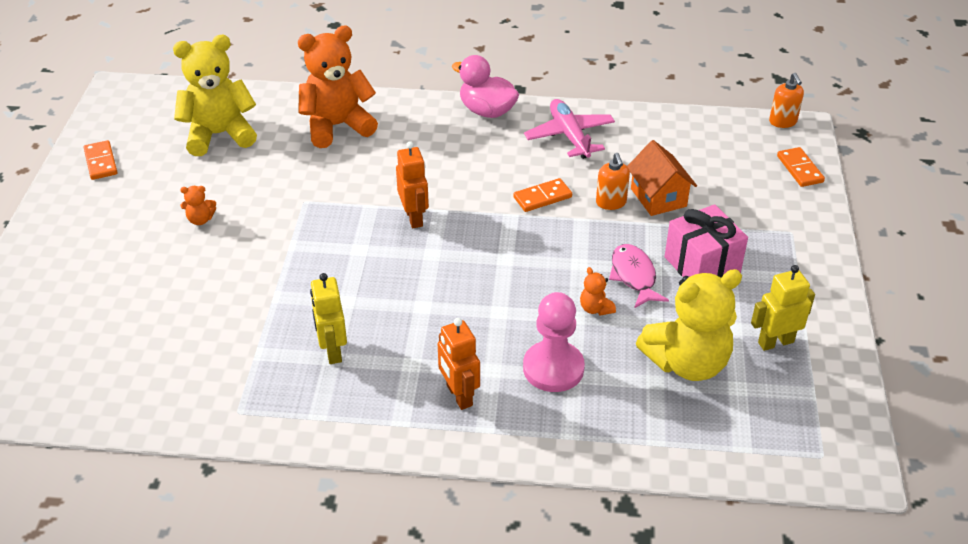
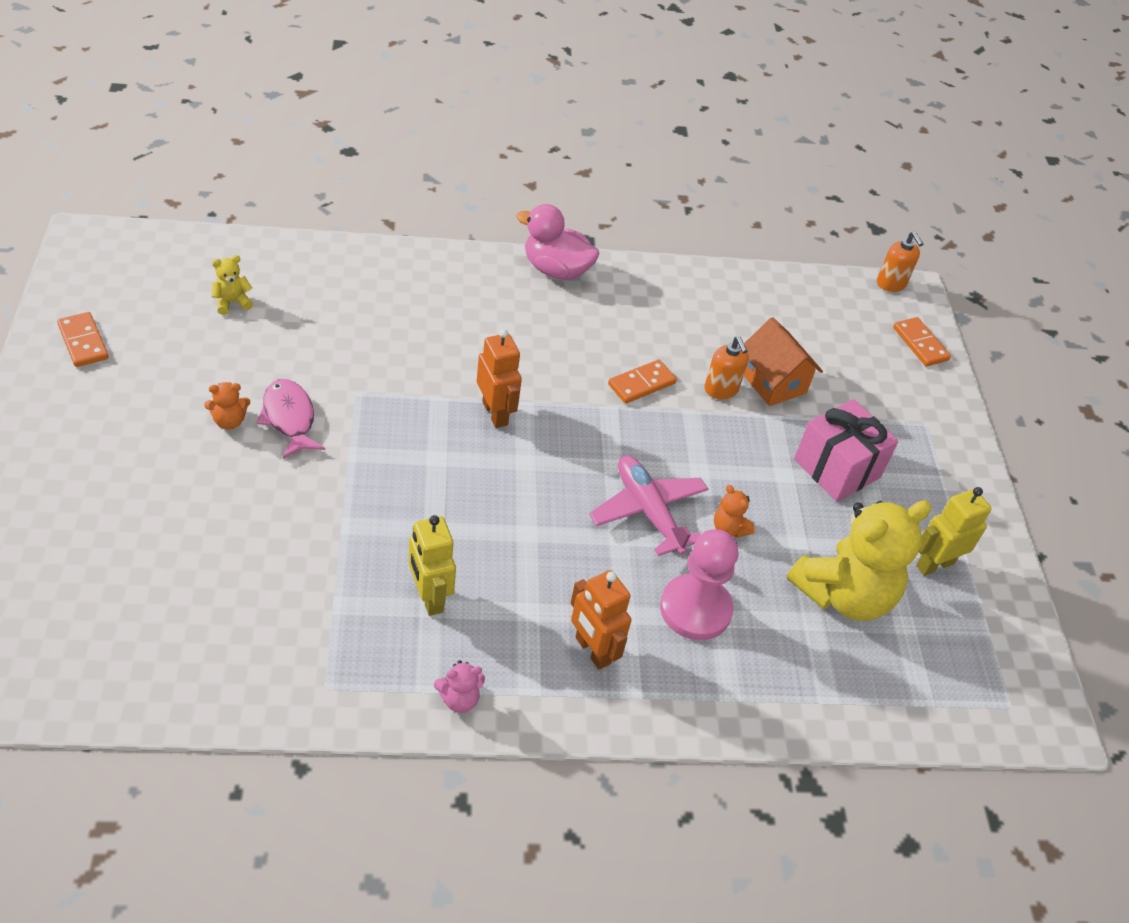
camera: 15 degrees left, 5 degrees up
(219, 135) = (232, 302): yellow teddy bear -> yellow teddy bear, size x0.41
(337, 126) = (378, 290): orange teddy bear -> none
(342, 426) = (459, 699): none -> pink teddy bear
(569, 136) = (658, 303): pink plane -> pink plane (648, 511)
(634, 276) = (764, 485): pink fish -> pink fish (289, 418)

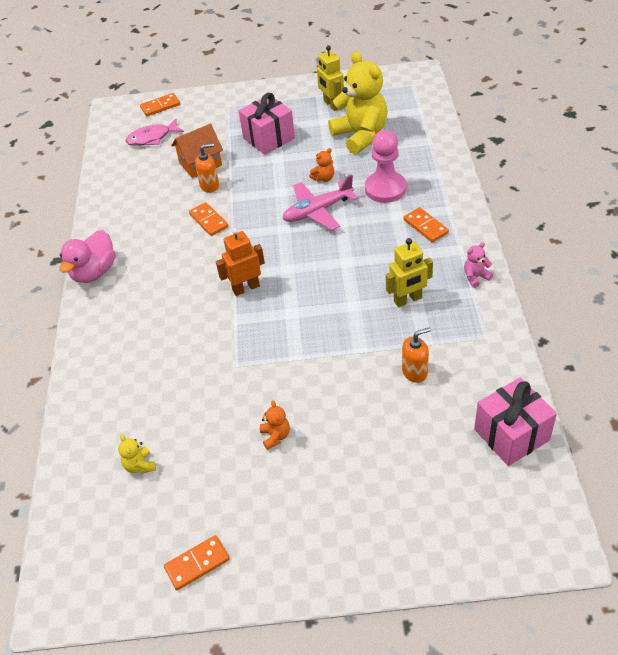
camera: 80 degrees left, 0 degrees up
(135, 676) = (511, 434): none -> pink gift
(289, 418) = (267, 400): pink fish -> pink fish (152, 138)
(459, 699) = (475, 277): pink teddy bear -> pink teddy bear turned 105 degrees counterclockwise
(592, 650) = (425, 226): orange robot -> orange domino
(891, 284) = (105, 117): orange soap dispenser -> orange soap dispenser (415, 372)

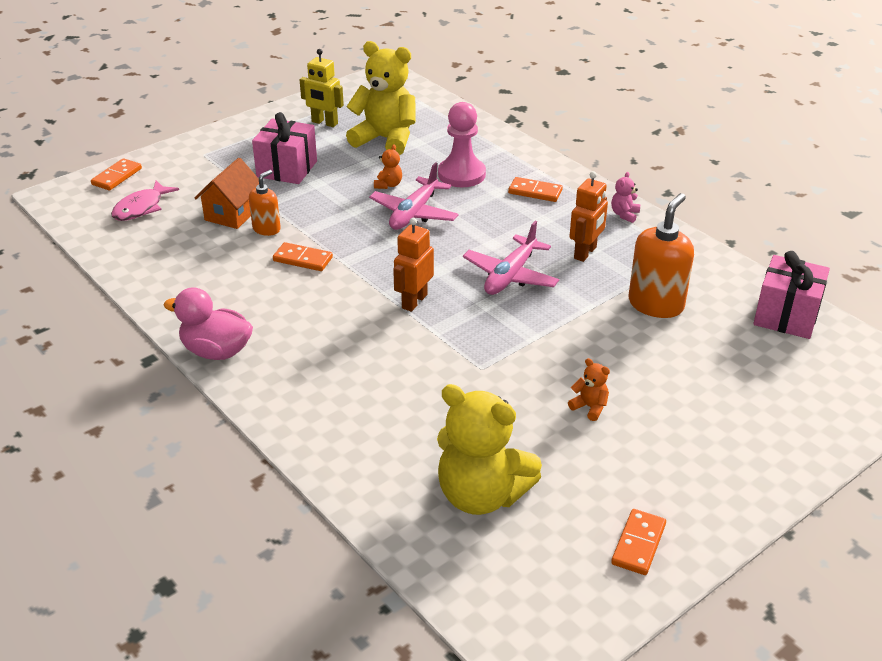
camera: 40 degrees left, 10 degrees down
(94, 272) = (216, 351): pink duck -> pink duck turned 120 degrees clockwise
(140, 465) = (481, 495): yellow teddy bear -> yellow teddy bear, size x2.45
(332, 296) = (510, 275): none -> pink plane
(408, 300) = (585, 253): yellow robot -> orange robot
(415, 372) = (656, 304): orange soap dispenser -> orange soap dispenser, size x1.72

